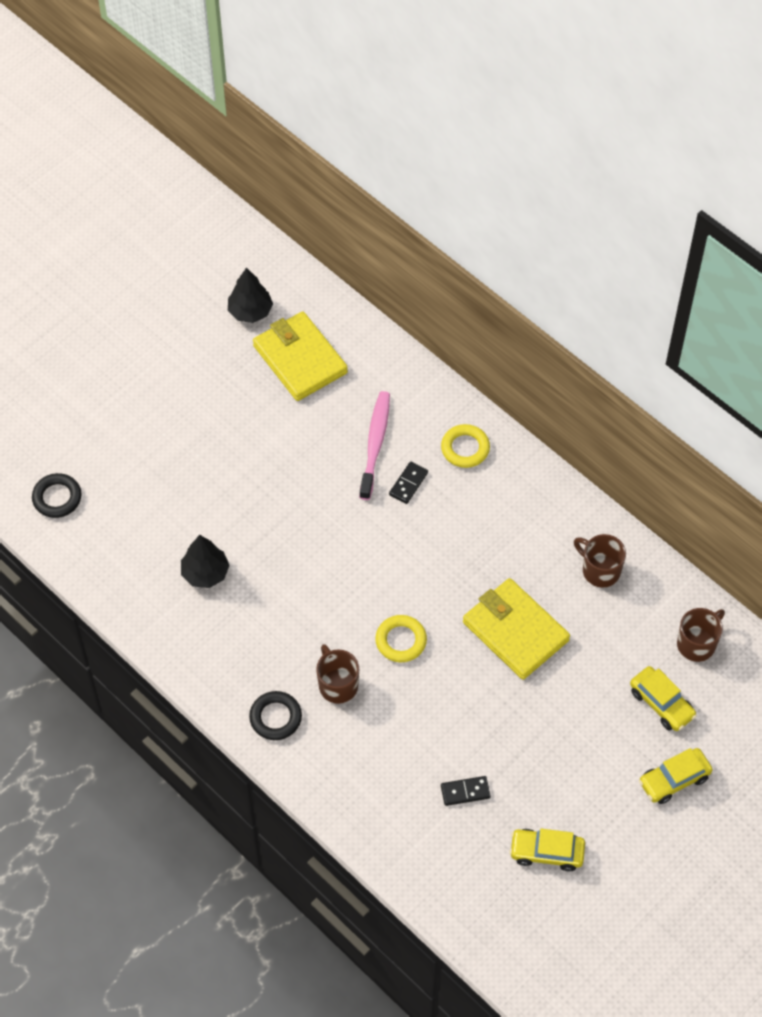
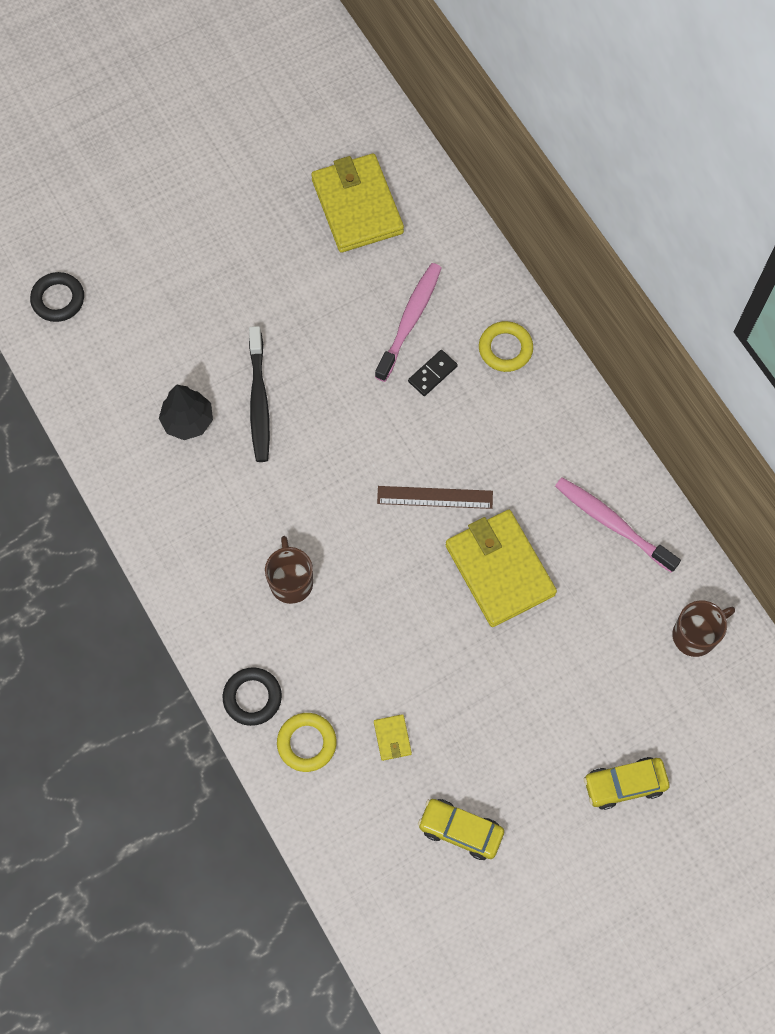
camera: 15 degrees right, 10 degrees up
(250, 311) = (320, 140): black tree -> none
(263, 541) = (259, 401): none -> black toothbrush
(275, 717) = (215, 601): black ring -> black ring (252, 697)
(401, 641) = (373, 549): yellow ring -> yellow ring (307, 743)
(441, 585) = (435, 497): none -> brown ruler
(465, 792) = (392, 738): black domino -> yellow wallet
(600, 570) = (612, 523): brown mug -> pink toothbrush
(661, 703) = (636, 693): yellow car -> none

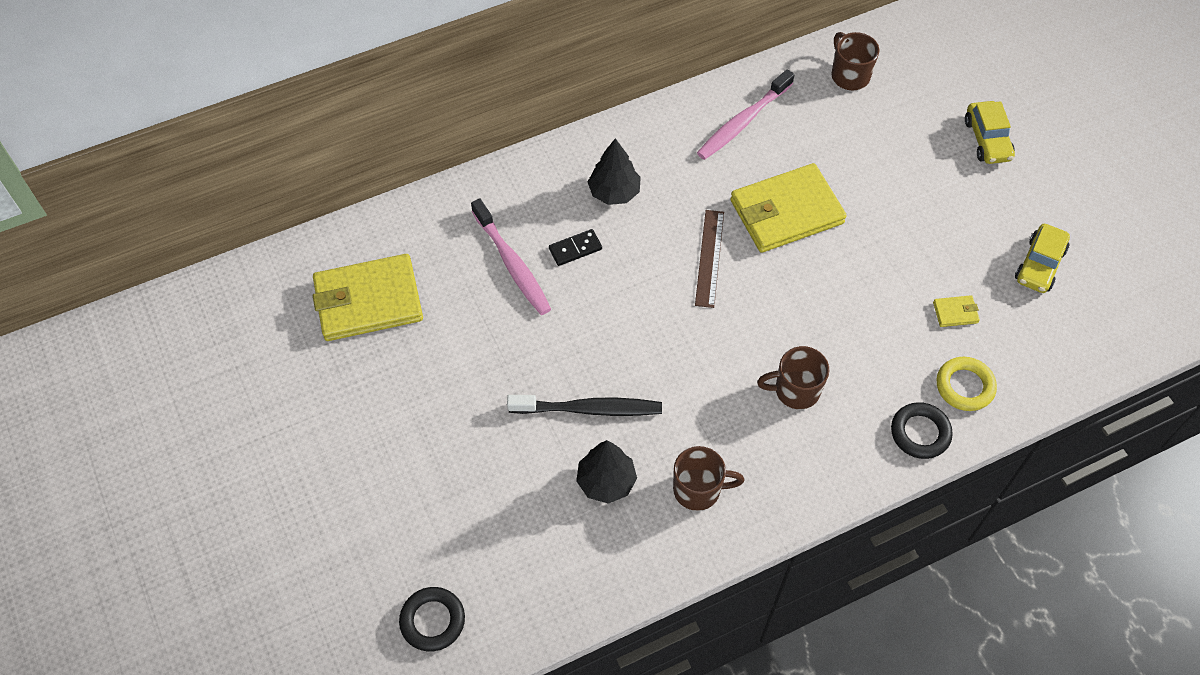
camera: 85 degrees left, 10 degrees down
(184, 498) = (698, 489): none -> brown mug
(409, 320) = (512, 264): pink toothbrush -> pink toothbrush turned 150 degrees counterclockwise
(432, 374) = (575, 249): black domino -> black domino turned 75 degrees counterclockwise
(504, 403) = (614, 192): none -> black tree
(505, 349) = (555, 186): yellow ring -> none

